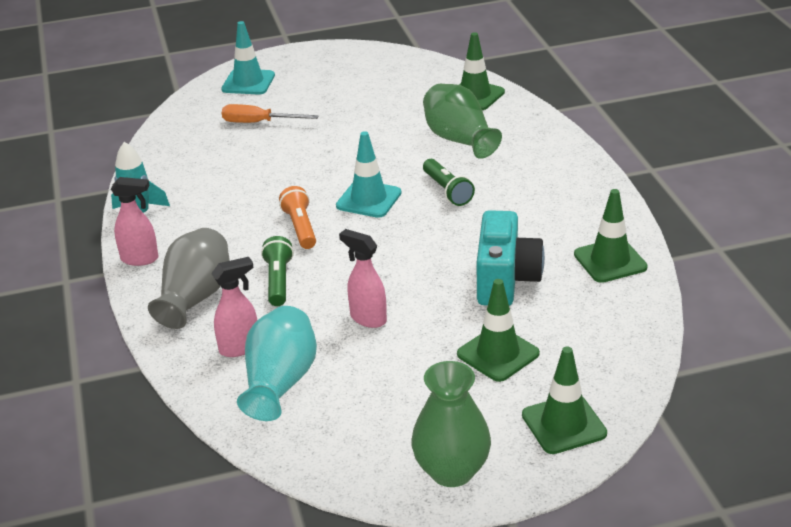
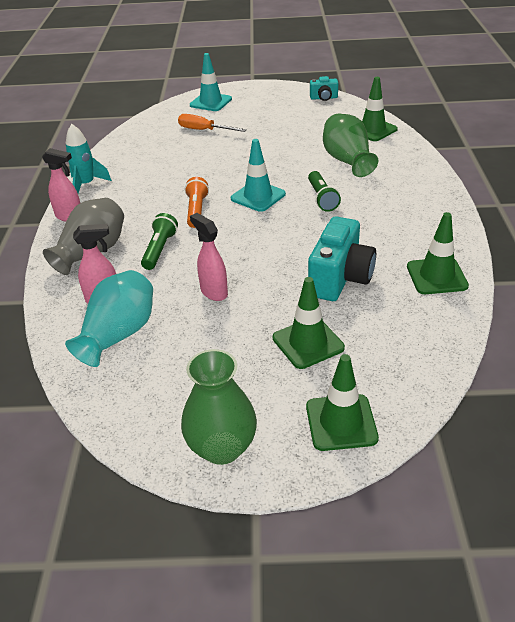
camera: 15 degrees right, 5 degrees up
(396, 59) = (324, 98): none -> turquoise camera

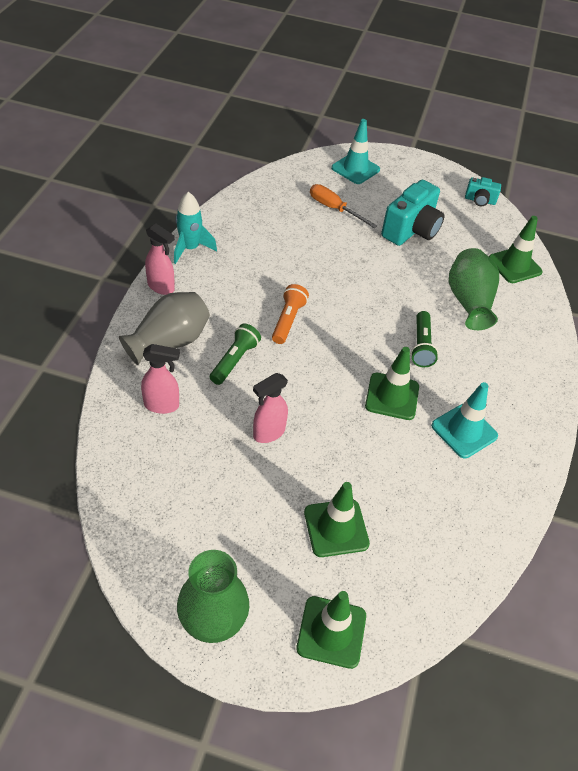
camera: 10 degrees right, 10 degrees up
(119, 334) = (162, 454): turquoise vase -> none
(213, 292) = (268, 433): pink spray bottle -> pink spray bottle turned 105 degrees counterclockwise
(258, 196) = (356, 322): turquoise traffic cone -> turquoise traffic cone (464, 431)
(340, 278) = (398, 459): turquoise camera -> turquoise camera (411, 230)
(436, 276) = (497, 490): green traffic cone -> green traffic cone (392, 396)

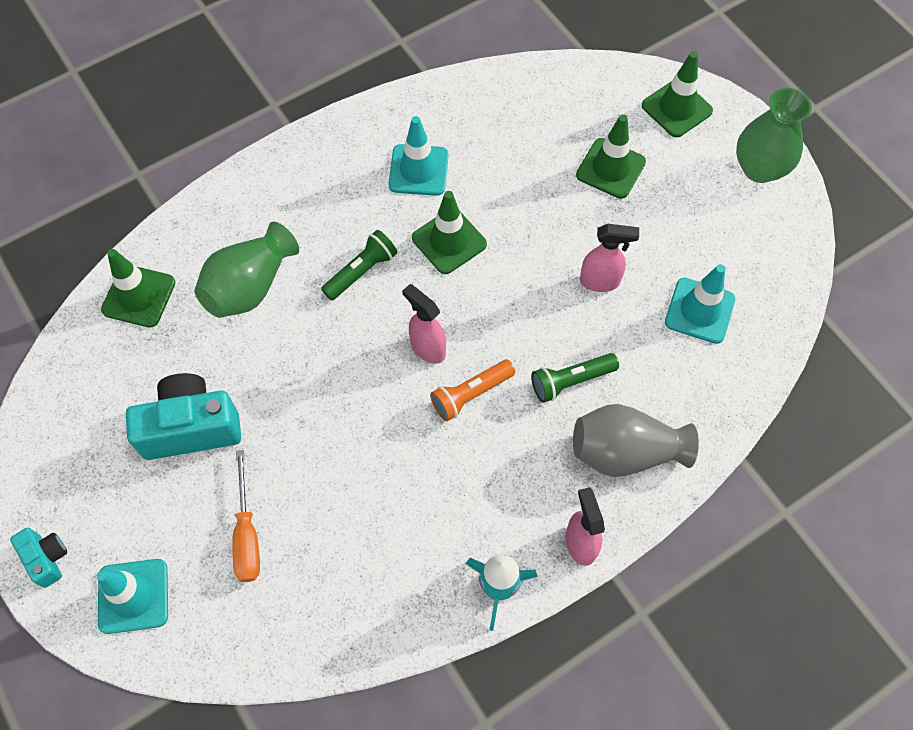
camera: 135 degrees left, 15 degrees up
(162, 405) = (683, 376): pink spray bottle -> pink spray bottle (427, 348)
(181, 456) = (699, 311): none -> turquoise traffic cone
(480, 200) = (45, 416): turquoise camera -> turquoise camera (47, 558)

